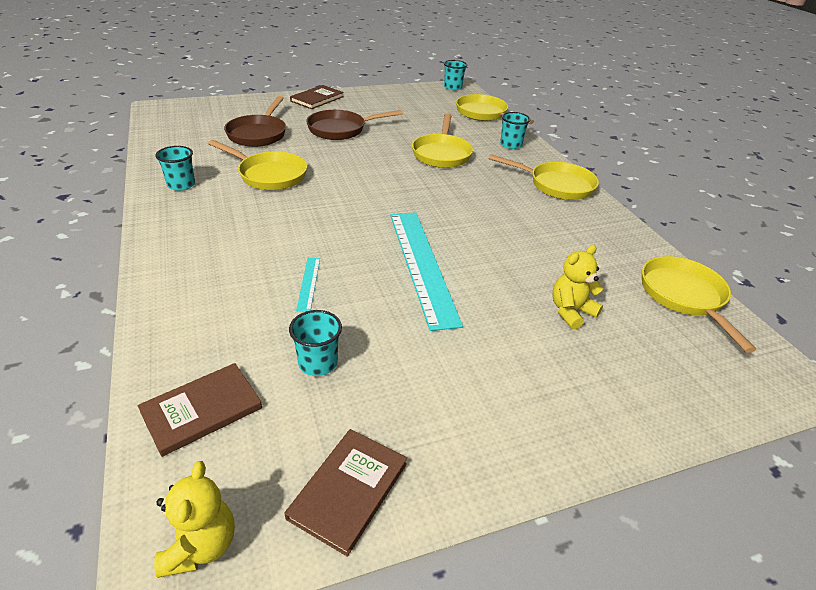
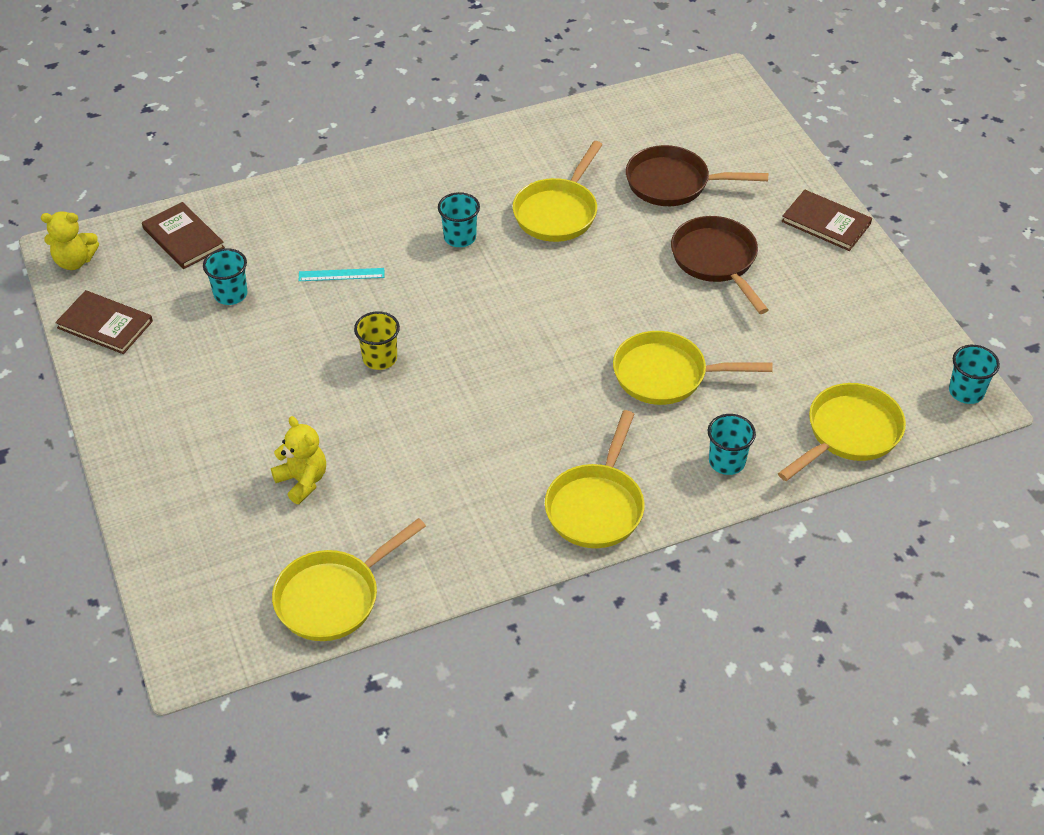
camera: 90 degrees right, 10 degrees up
(181, 185) = (518, 149): turquoise cup -> turquoise cup (460, 237)
(422, 264) = (379, 358): turquoise ruler -> yellow cup
(684, 297) = (333, 597): yellow pan -> yellow pan turned 150 degrees clockwise

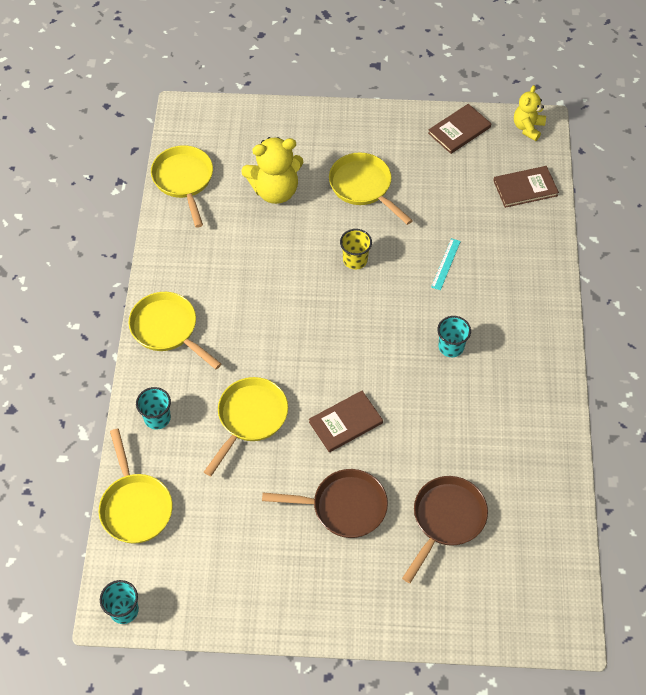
camera: 115 degrees right, 10 degrees up
(230, 294) = (456, 199): turquoise cup -> none
(302, 481) = (275, 190): yellow teddy bear -> yellow teddy bear, size x1.63
(558, 212) = (449, 421): yellow pan -> yellow pan (363, 187)
(826, 222) = (346, 613): brown book -> brown book (345, 422)

